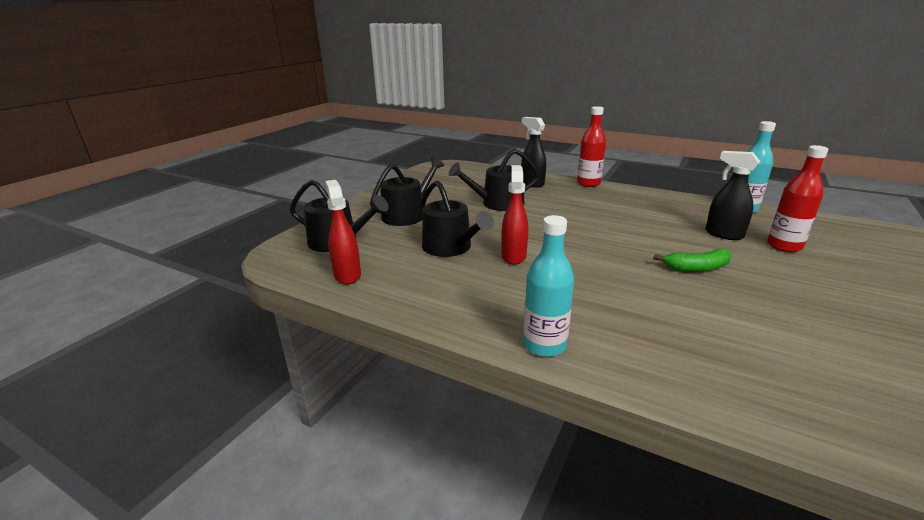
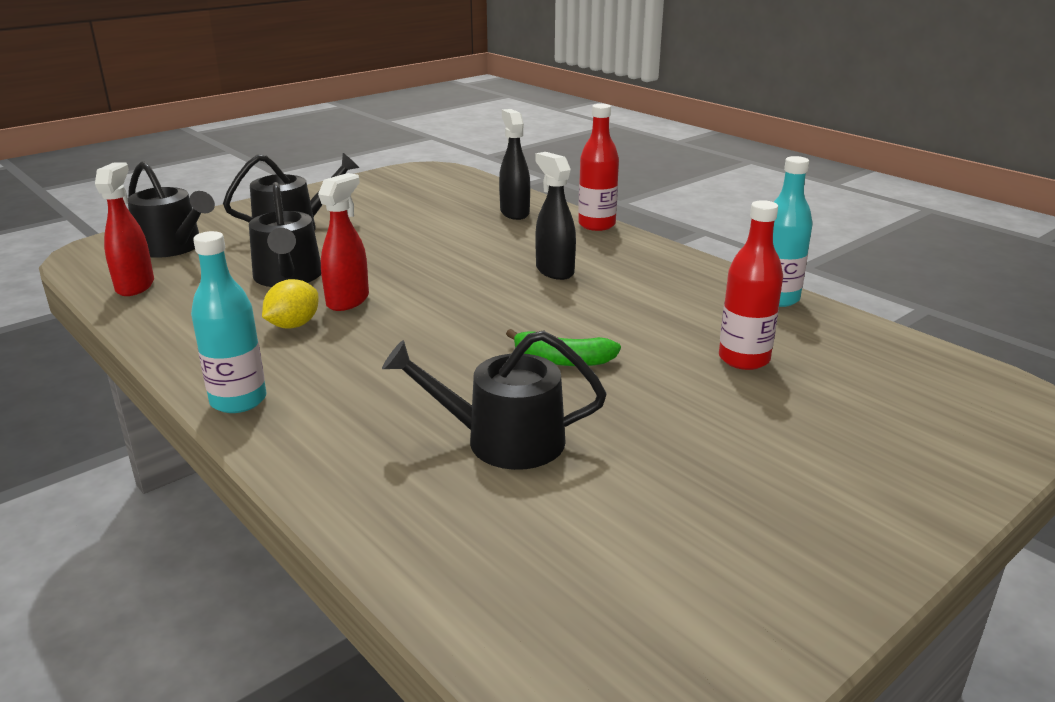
camera: 20 degrees right, 0 degrees up
(497, 203) = (425, 233): black watering can -> black watering can (502, 440)
(502, 280) = (293, 325): none -> yellow lemon
(723, 234) = (678, 327): black spray bottle -> black spray bottle (554, 271)

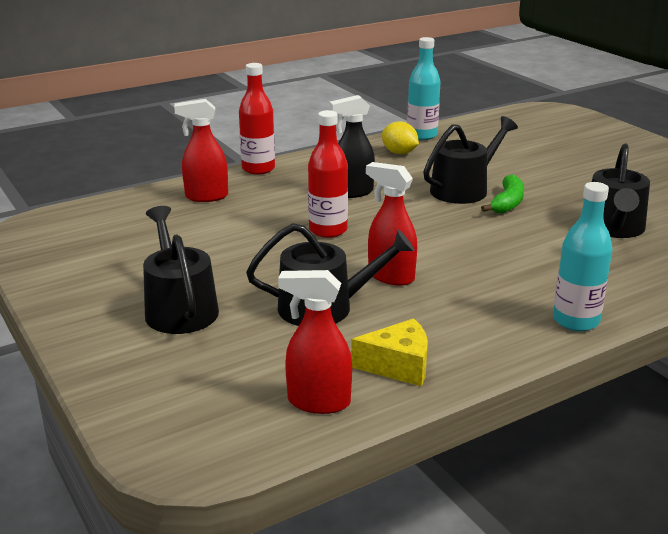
camera: 80 degrees left, 0 degrees up
(173, 247) = (200, 387): black watering can -> black watering can (464, 189)
(177, 312) = (398, 366): none -> yellow cheese
(293, 325) = (438, 301): yellow lemon -> yellow lemon (399, 153)
(514, 213) = (206, 197): black spray bottle -> red spray bottle
(744, 359) = (506, 155): red bottle -> red bottle (328, 230)

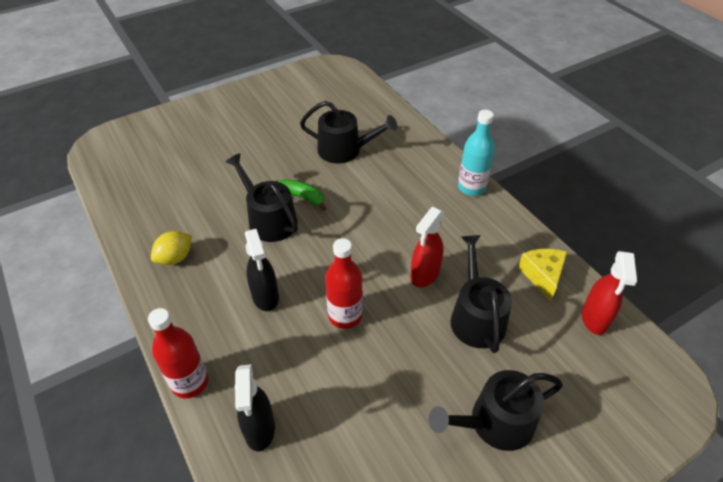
camera: 90 degrees left, 20 degrees up
(206, 197) = (259, 429): red spray bottle -> black spray bottle
(422, 135) = (133, 238): turquoise bottle -> none

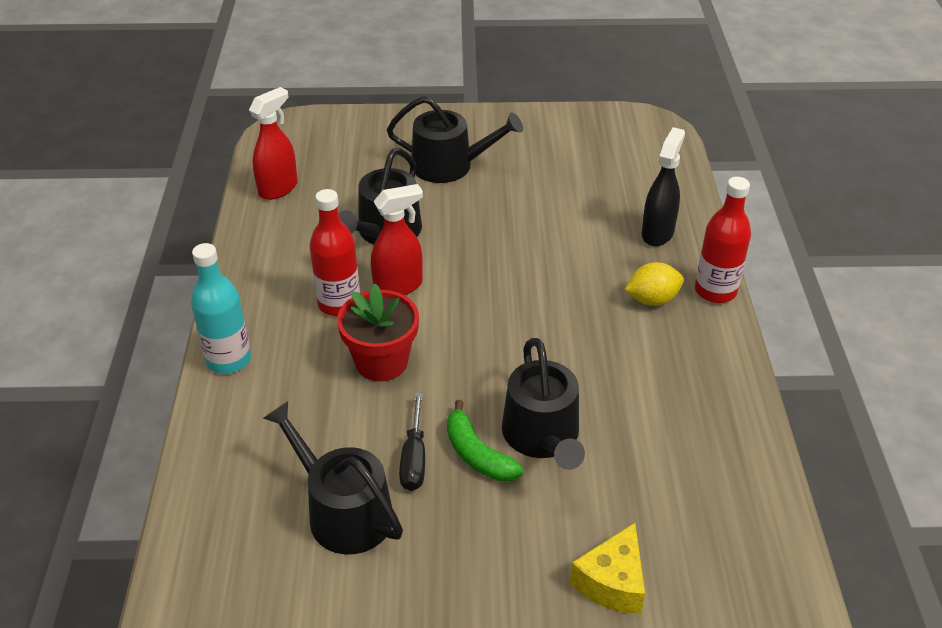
camera: 150 degrees left, 5 degrees down
(175, 258) = (700, 435): yellow lemon -> yellow lemon (652, 299)
(265, 297) = (598, 338): black spray bottle -> none
(330, 182) = (414, 458): none -> black screwdriver
(345, 315) = (519, 284): red bottle -> red bottle (339, 304)
(389, 221) = (381, 362): none -> red flower pot
(542, 276) = (277, 236): yellow cheese -> yellow cheese (612, 582)

